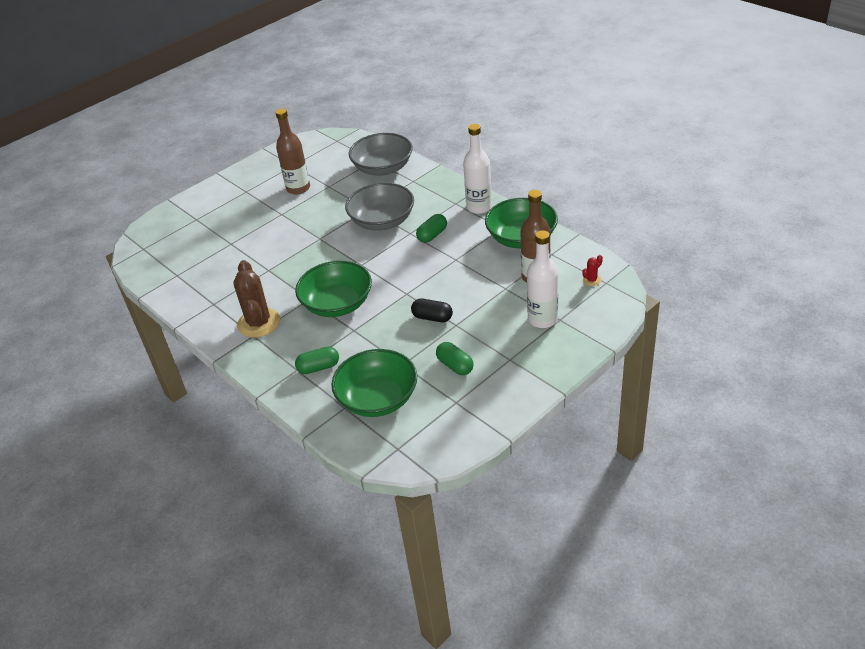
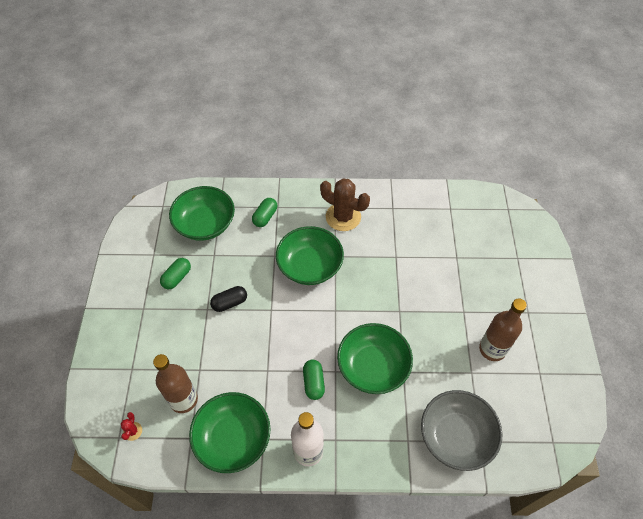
camera: 130 degrees right, 15 degrees up
(382, 221) = (373, 366): grey bowl -> green bowl
(455, 366) = (177, 278): green capsule -> green capsule turned 60 degrees counterclockwise
(542, 319) = (145, 359): white bottle -> none

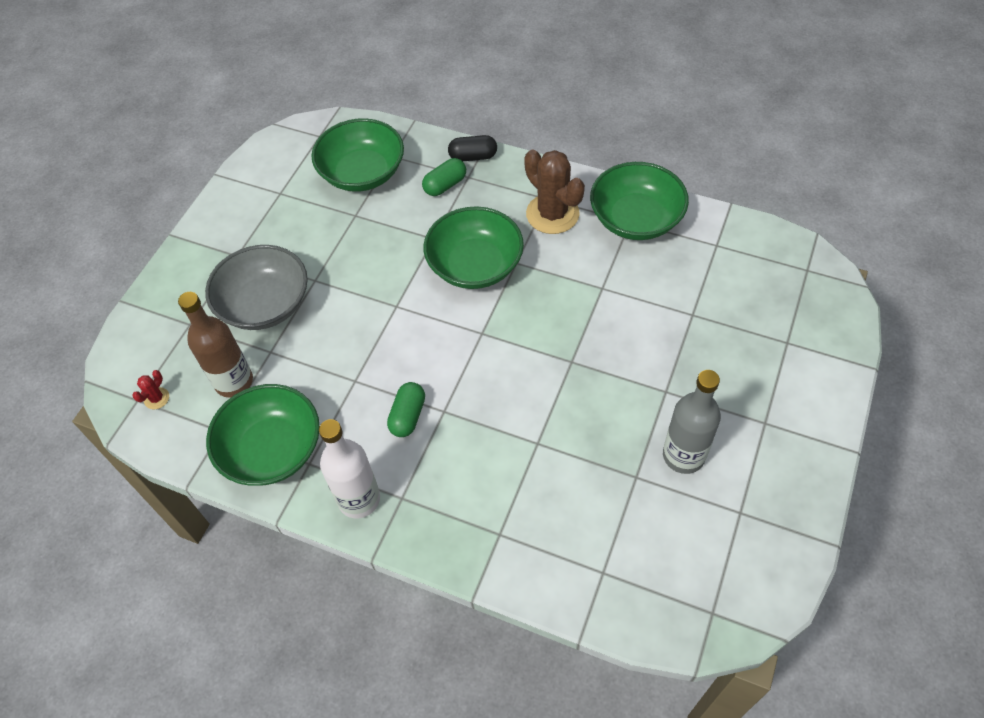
camera: 25 degrees right, 0 degrees up
(177, 278) = (295, 230): green capsule -> none
(230, 303) = (347, 281): black capsule -> black capsule (473, 157)
(373, 366) = (498, 422): green bowl -> green bowl (636, 219)
(456, 436) = (571, 553): grey bowl -> grey bowl (265, 304)
(492, 349) = (683, 455): brown bottle -> grey bottle

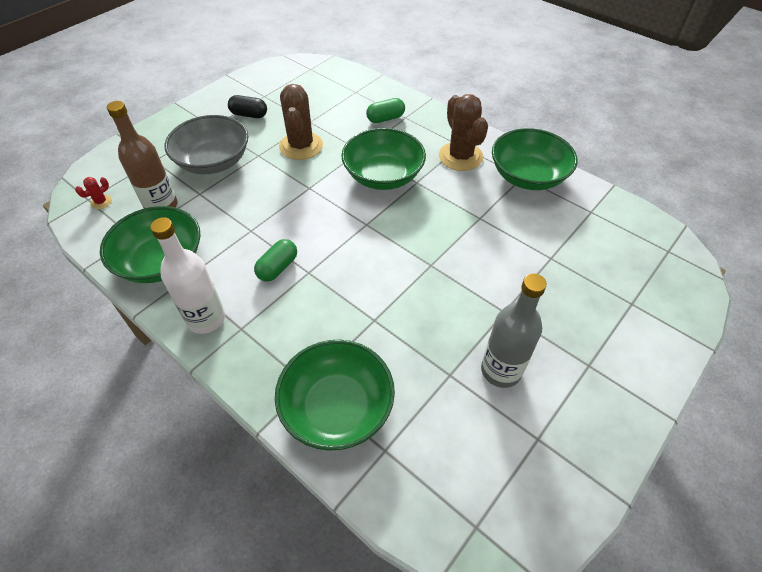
camera: 15 degrees right, 5 degrees down
(361, 252) = (301, 146): none -> brown cactus
(362, 173) = (328, 97): green bowl -> green bowl (337, 407)
(473, 157) = (415, 106): black capsule -> black capsule (249, 115)

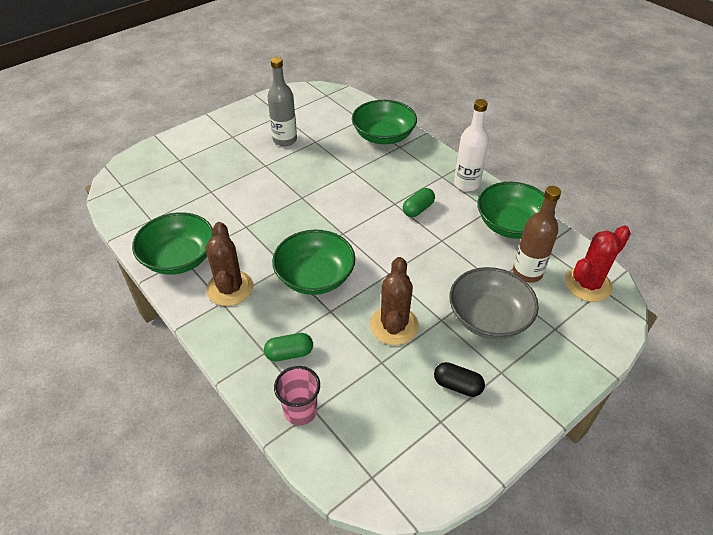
camera: 170 degrees left, 5 degrees down
(101, 202) = (588, 284): red cactus -> red cactus, size x2.35
(365, 90) = (300, 411): none -> pink cup

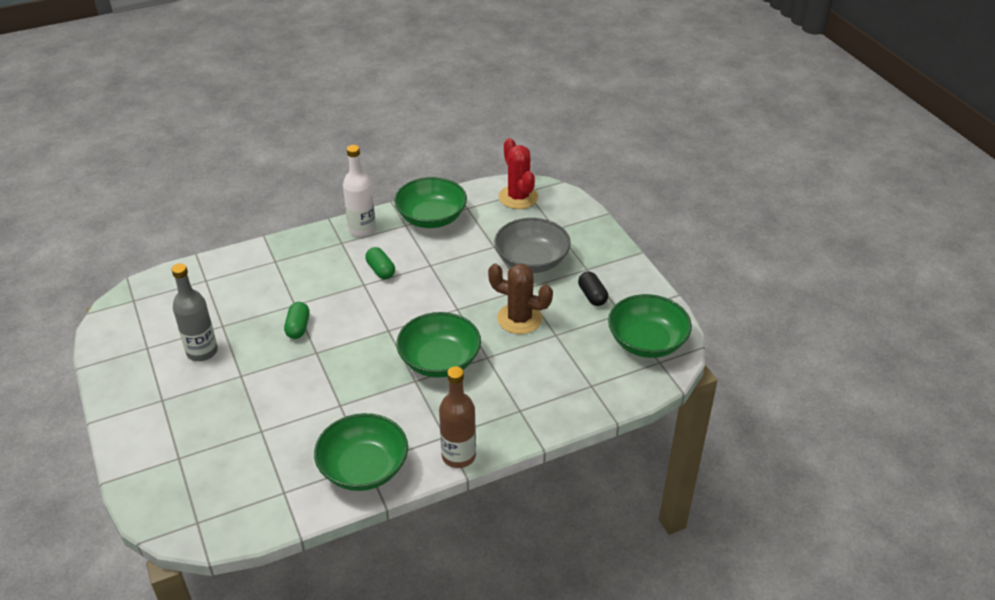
camera: 75 degrees left, 5 degrees down
(230, 288) = (428, 428): brown cactus -> none
(289, 353) = (527, 393): green capsule -> green capsule (298, 327)
(300, 411) = (590, 394): pink cup -> none
(383, 136) = (249, 269): green bowl -> green bowl (647, 342)
(457, 385) = (592, 296): black capsule -> black capsule turned 60 degrees counterclockwise
(527, 272) = (492, 225): brown bottle -> brown bottle (458, 456)

